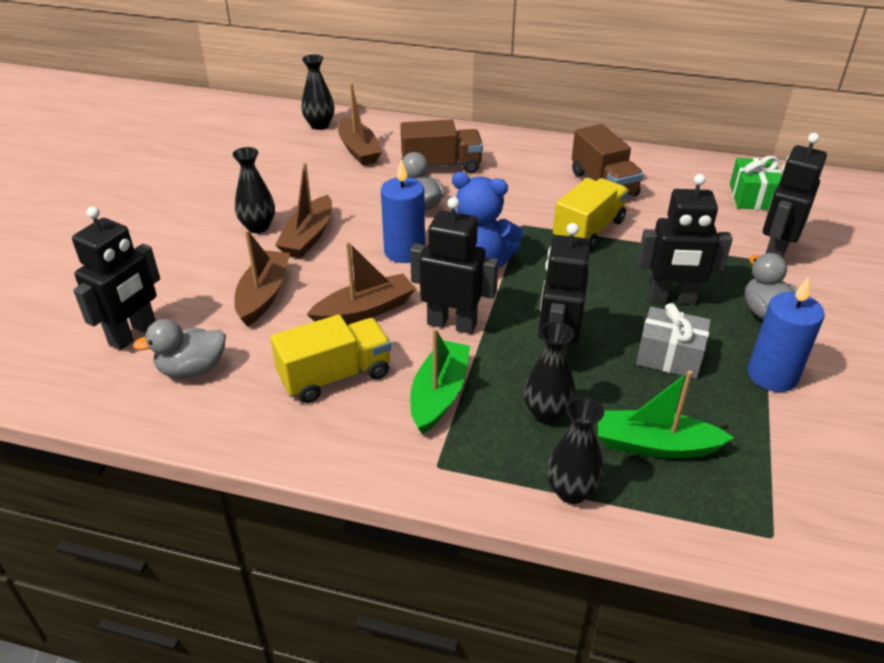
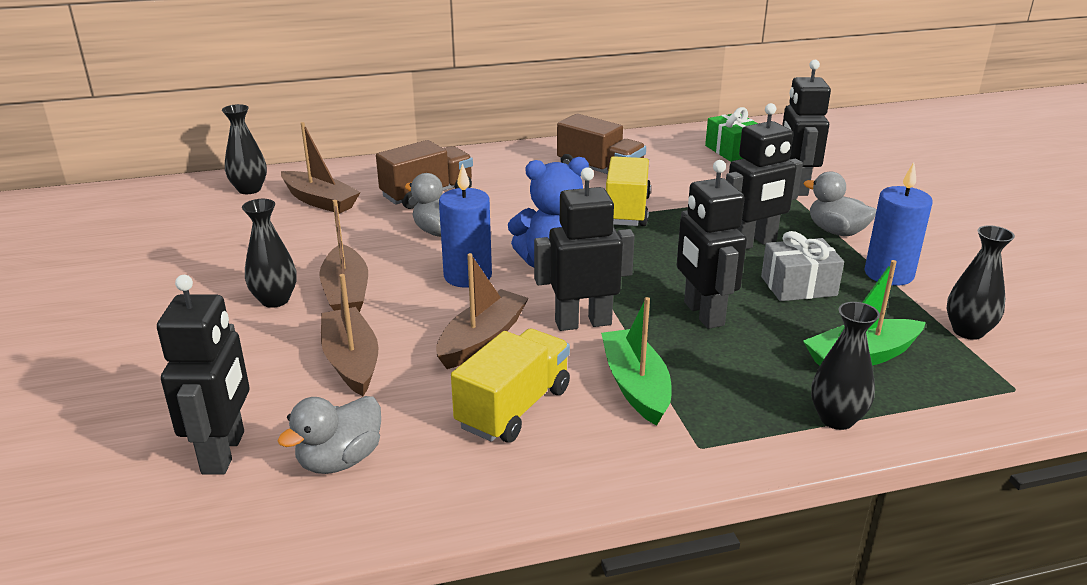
camera: 30 degrees left, 10 degrees down
(547, 413) = (748, 365): black vase -> black vase (968, 331)

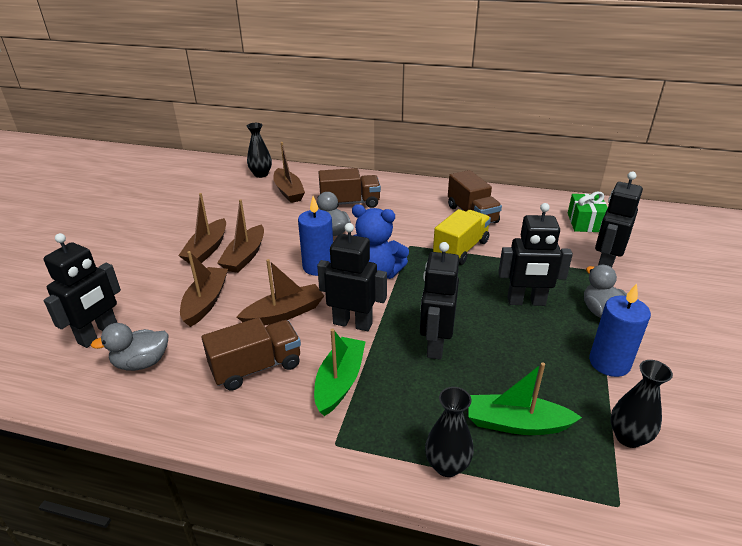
camera: 30 degrees right, 5 degrees up
(275, 300) = (207, 249): black vase -> brown boat
(514, 408) = (256, 367): yellow truck -> brown truck
(798, 286) = (526, 348): grey gift -> none

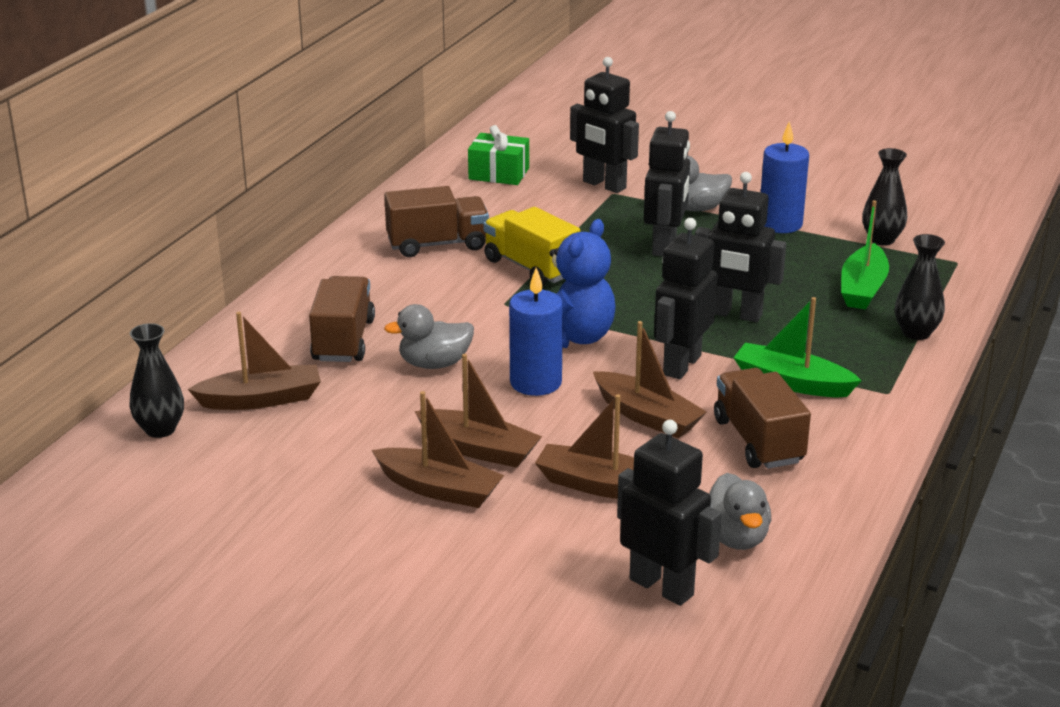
camera: 80 degrees left, 5 degrees down
(284, 313) = (647, 416): brown boat -> brown boat turned 150 degrees clockwise

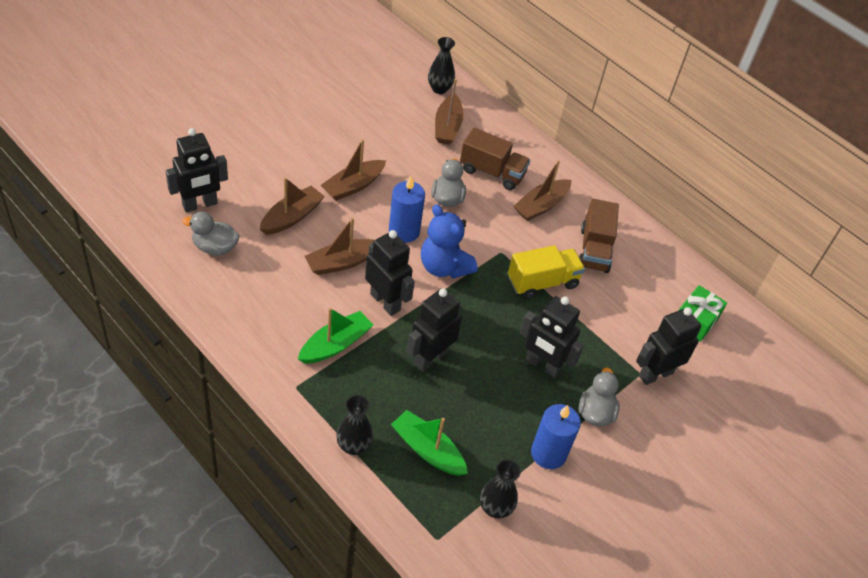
camera: 105 degrees right, 20 degrees up
(439, 489) = (328, 161): brown boat -> brown boat (541, 206)
(758, 441) = (288, 298): brown truck -> none

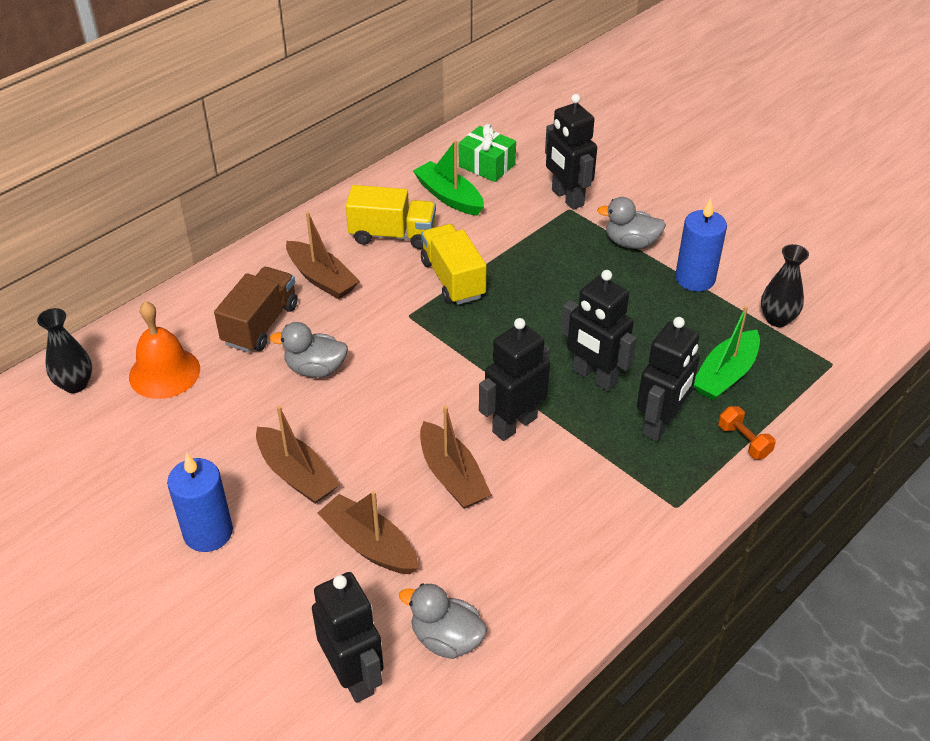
camera: 85 degrees left, 5 degrees down
(215, 247) = (446, 639): grey duck -> grey duck turned 105 degrees clockwise
(335, 344) = (597, 471): green boat -> green boat (449, 197)
(353, 446) = (743, 441): black vase -> orange dumbbell
(404, 231) = (383, 412): blue candle -> blue candle (208, 532)
(444, 267) = (442, 369): blue teddy bear -> none
(447, 127) = (164, 372): brown boat -> orange bell
(542, 365) = (579, 281): black robot -> black robot (660, 424)
(594, 250) = (392, 235): brown truck -> yellow truck

